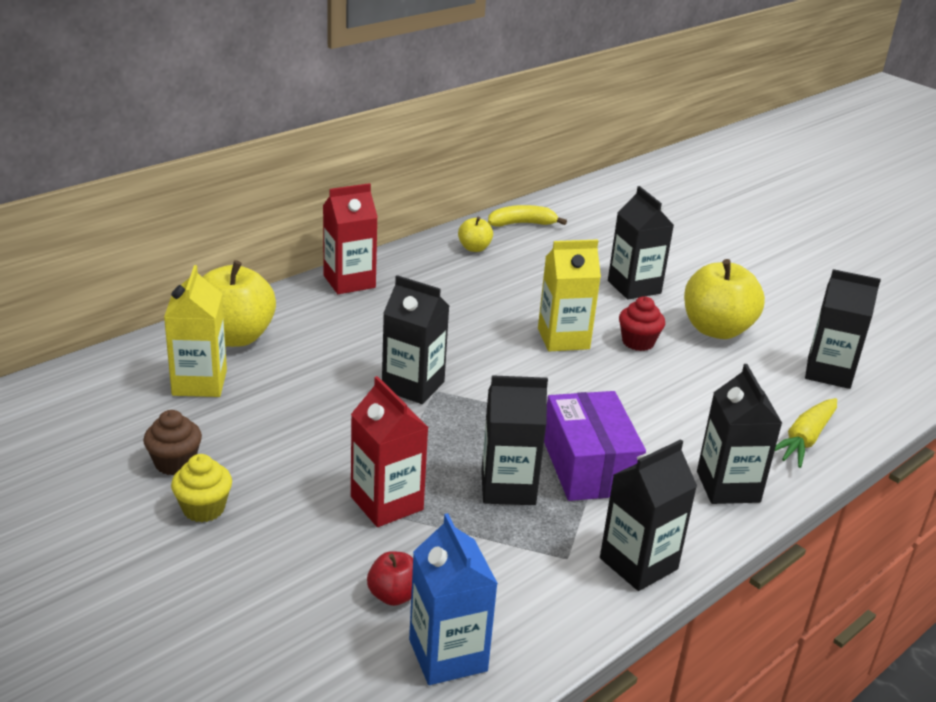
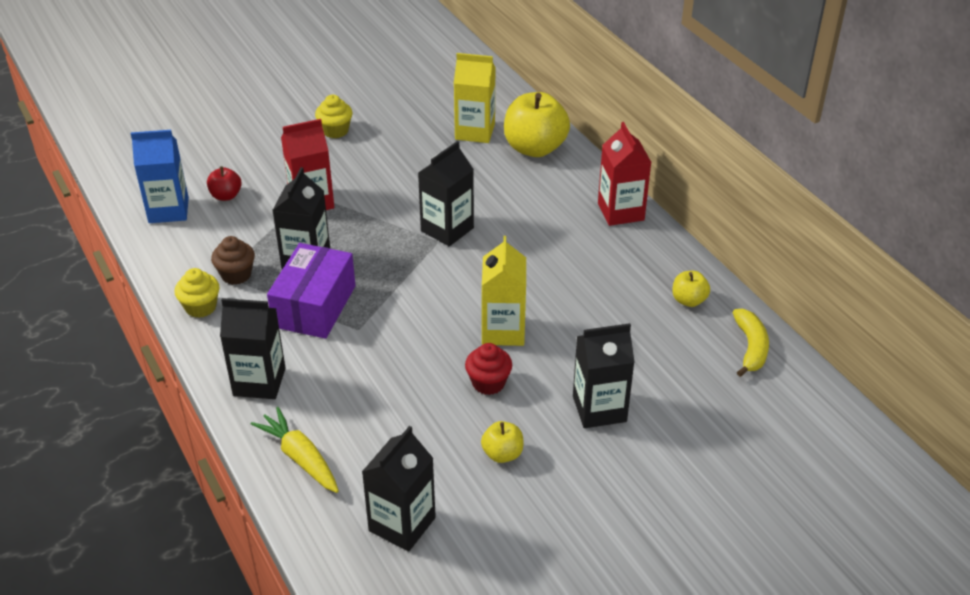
camera: 105 degrees right, 10 degrees up
(175, 463) = (385, 121): brown cupcake -> brown cupcake (236, 275)
(589, 466) = (314, 306): purple box -> purple box turned 75 degrees counterclockwise
(638, 564) = (201, 307): black carton -> yellow cupcake
(716, 329) = (502, 454): yellow apple -> yellow apple, size x0.49

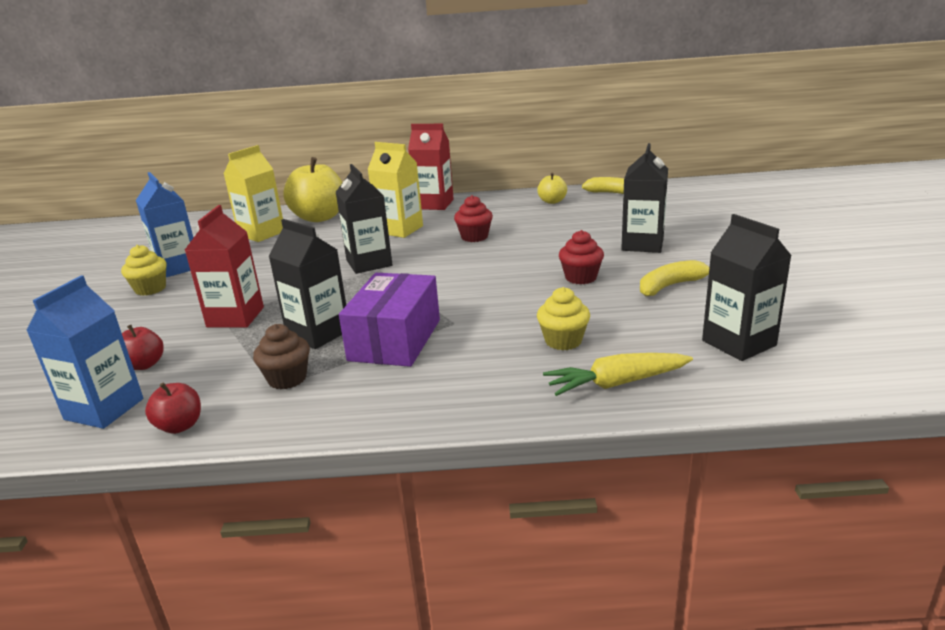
camera: 60 degrees left, 15 degrees down
(163, 254) = (180, 426): none -> red apple
(201, 307) = (312, 412): yellow cupcake -> yellow cupcake (563, 341)
(259, 382) = (479, 391): black carton -> none
(314, 306) = (395, 340): purple box -> purple box turned 60 degrees clockwise
(380, 122) = (178, 267): none -> blue carton
(502, 454) = (671, 286): yellow apple -> yellow banana
(503, 331) = (522, 262): yellow carton -> yellow carton (400, 229)
(547, 275) = (474, 237): none -> red cupcake

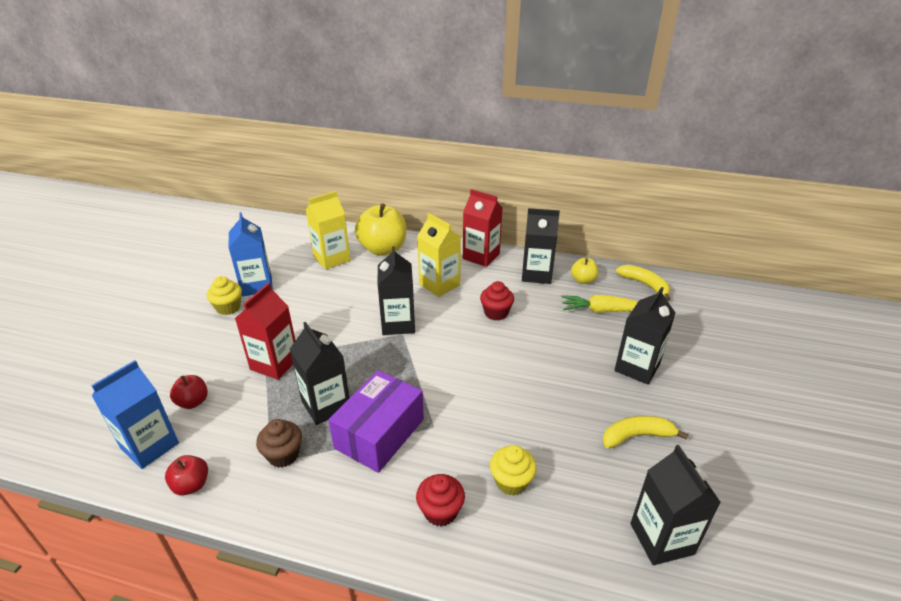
camera: 15 degrees right, 10 degrees up
(501, 206) = (536, 274): none -> black carton
(581, 277) = (562, 398): red cupcake -> red cupcake (440, 511)
(616, 383) = (531, 555): yellow carrot -> yellow carrot (602, 311)

